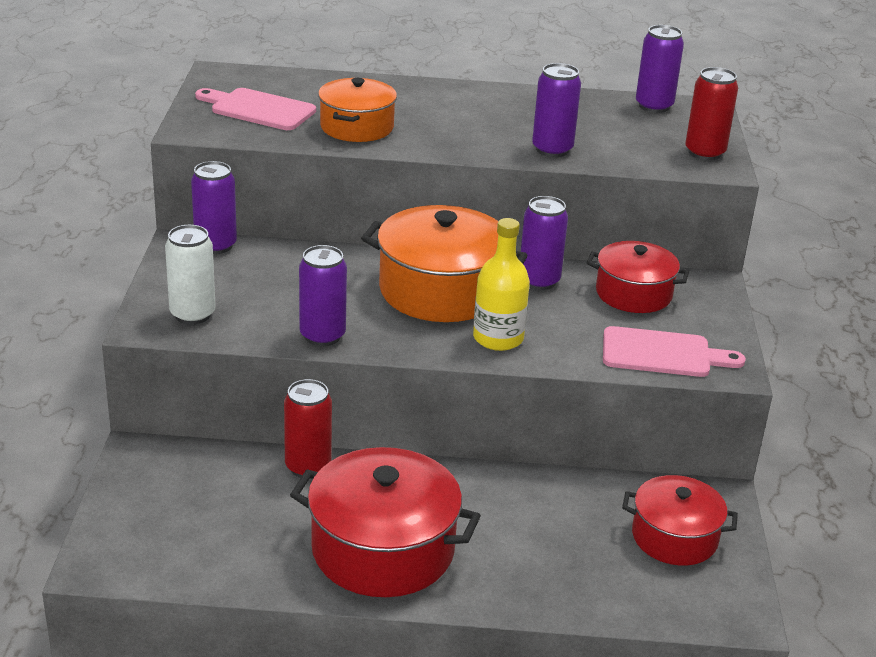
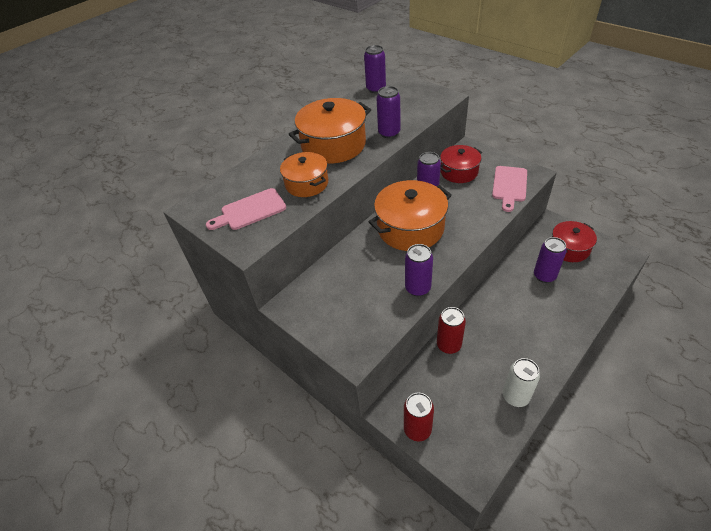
camera: 45 degrees left, 15 degrees up
(192, 314) = (359, 332): white can -> white can (515, 396)
(215, 245) = (299, 292): purple can -> purple can (544, 276)
(383, 549) = (526, 347): red pot -> none
(466, 118) = (333, 145): none -> orange pot
(498, 338) = (463, 228): yellow bottle -> none
(662, 353) = (509, 186): pink cutting board -> pink cutting board turned 150 degrees clockwise
(704, 153) = (430, 95): red can -> red can (417, 429)

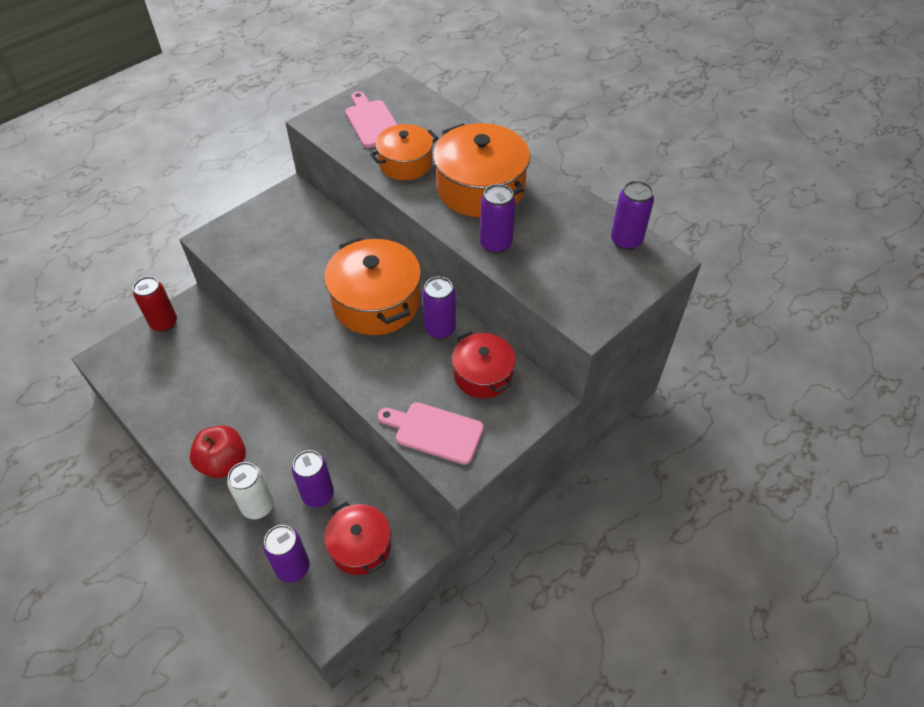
camera: 90 degrees right, 5 degrees up
(418, 288) = (276, 297): purple can -> purple can (293, 568)
(448, 345) = (247, 364): red can -> none
(515, 396) = (162, 413): white can -> white can (258, 506)
(543, 337) = (223, 462): none -> red apple

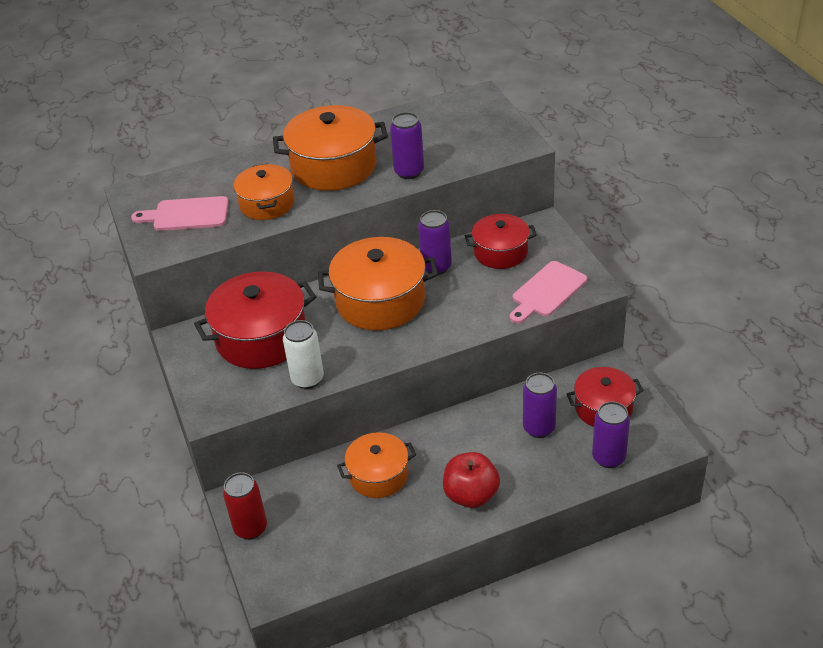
camera: 65 degrees left, 10 degrees down
(233, 387) = (378, 475): none -> orange pot
(258, 506) = (533, 474): white can -> white can (307, 379)
(305, 239) = (261, 337): none -> red pot
(626, 241) = (447, 107): purple can -> none

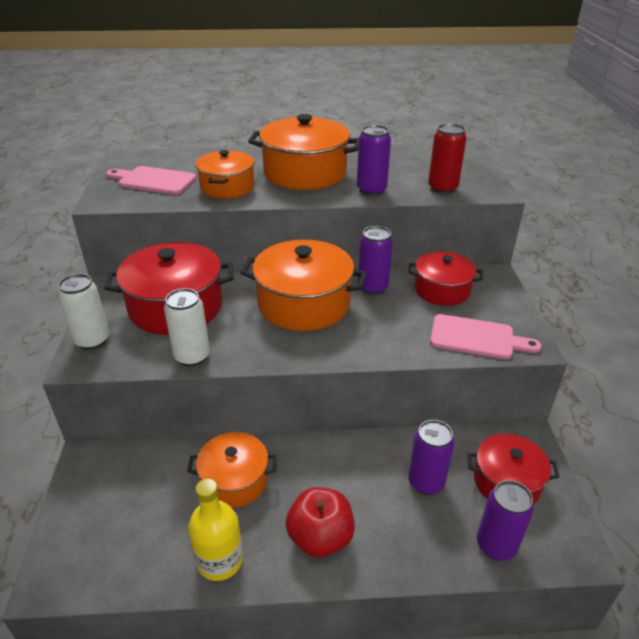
camera: 15 degrees right, 5 degrees down
(205, 391) = (92, 340): none -> white can
(250, 528) = (79, 495): red can -> red can (442, 188)
(399, 535) = (220, 560): none -> yellow bottle
(547, 291) = (477, 338): pink cutting board -> pink cutting board turned 135 degrees counterclockwise

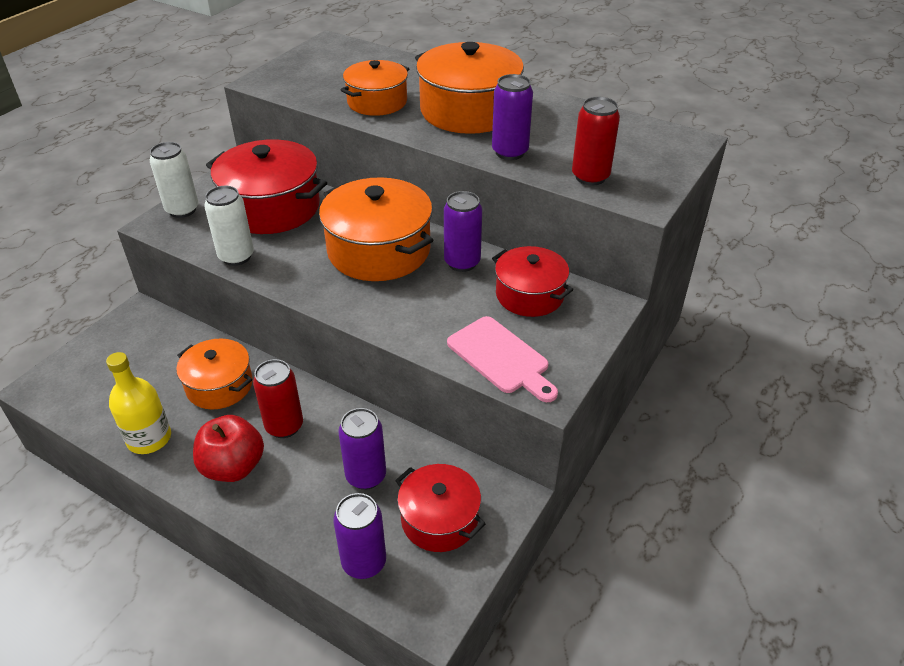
camera: 35 degrees right, 5 degrees up
(154, 181) = (323, 74): pink cutting board -> none
(325, 481) = (284, 426): none -> red can

